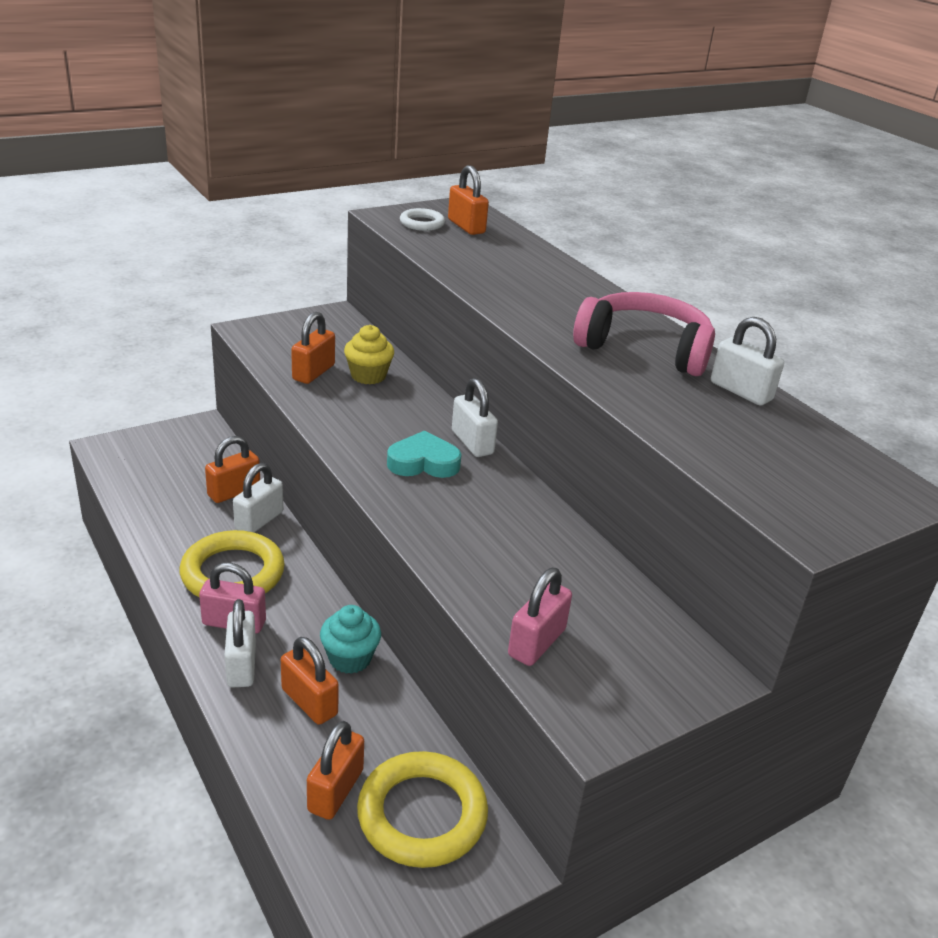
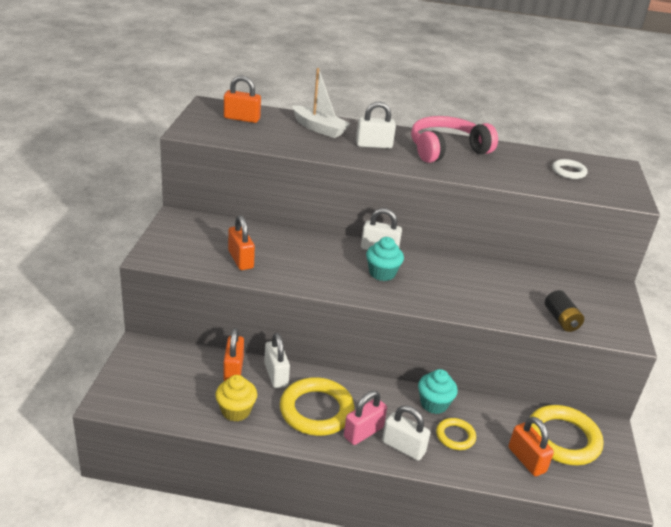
camera: 50 degrees left, 0 degrees up
(309, 702) = (455, 436): orange padlock -> yellow ring
(368, 376) = (269, 244): yellow cupcake -> yellow cupcake (236, 411)
(422, 223) = (218, 127): white ring -> white ring (568, 172)
(423, 462) = (382, 273): turquoise heart -> turquoise cupcake
(530, 266) = (319, 128): none -> white boat
(536, 642) = (561, 320): pink padlock -> black battery
(741, 391) = (510, 151): white padlock -> white padlock (374, 145)

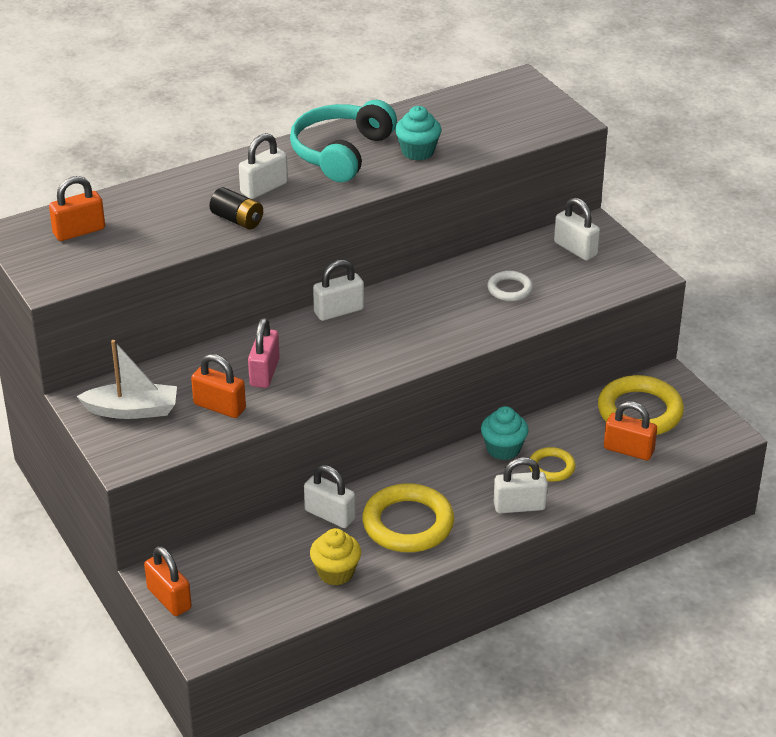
camera: 35 degrees left, 5 degrees up
(233, 370) = (283, 537): orange padlock -> orange padlock (169, 599)
(319, 128) = (179, 197): white boat -> white boat (132, 410)
(363, 432) = (471, 516): pink padlock -> pink padlock (264, 373)
(382, 273) = (373, 337): turquoise cupcake -> turquoise cupcake (418, 151)
(446, 150) = (341, 153): pink headphones -> turquoise headphones
(561, 320) = (579, 290): black battery -> black battery (237, 220)
(568, 172) = (482, 116): white ring -> white ring (509, 289)
(586, 295) = (575, 249): none -> white padlock

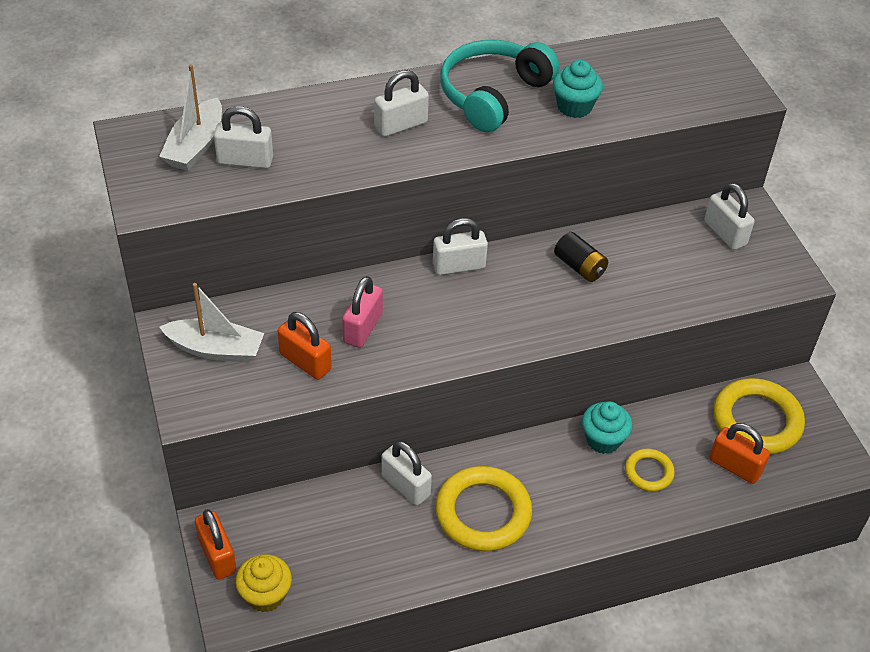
camera: 10 degrees right, 10 degrees up
(79, 231) = (195, 146): orange padlock -> white boat
(237, 220) = (362, 160): black battery -> black battery (579, 267)
(336, 572) = (394, 558): yellow cupcake -> yellow cupcake (265, 595)
(509, 289) = (644, 271): white ring -> none
(519, 506) = (604, 514): white padlock -> white padlock (245, 161)

